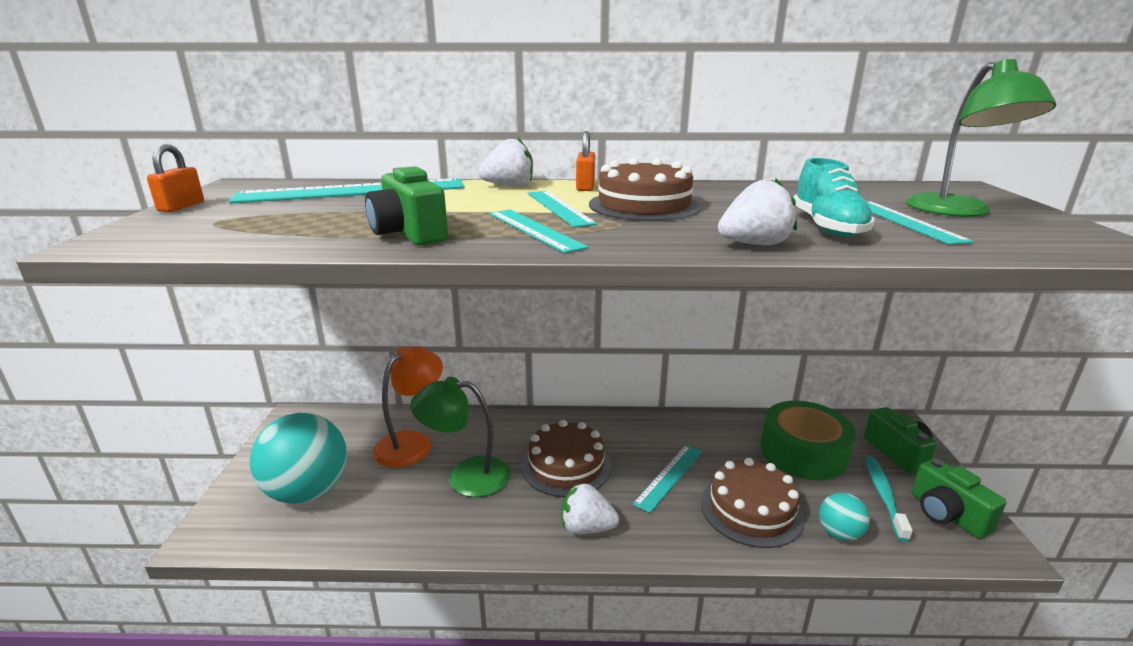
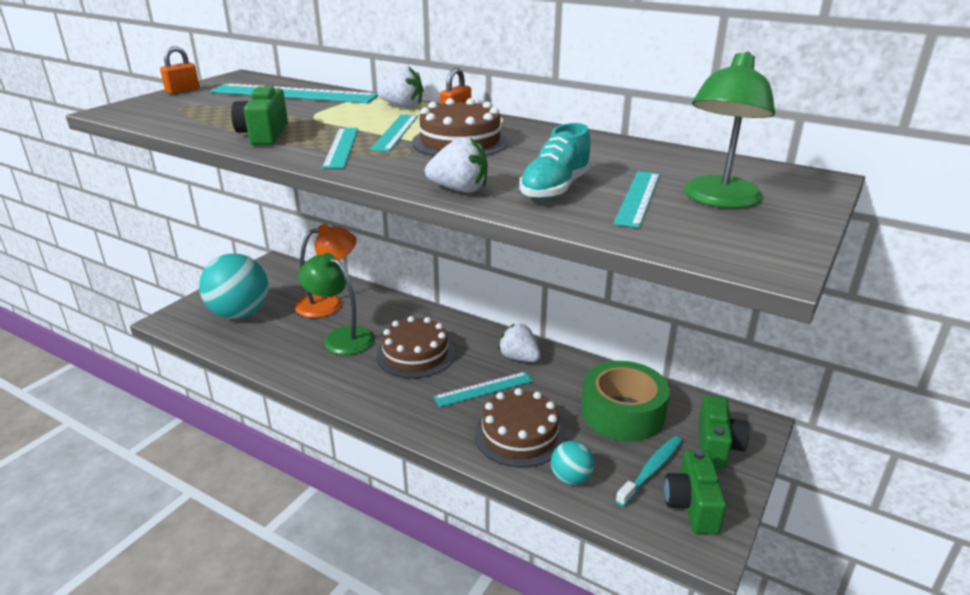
camera: 30 degrees right, 5 degrees up
(587, 527) = (384, 399): white strawberry -> white strawberry (519, 358)

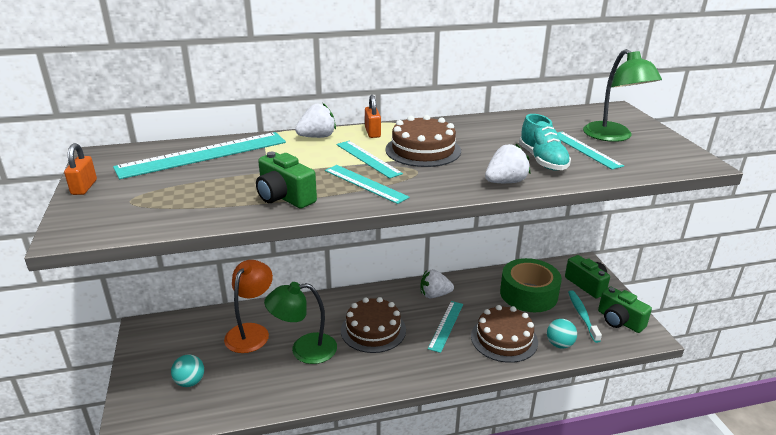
camera: 45 degrees left, 0 degrees up
(240, 313) = (190, 382): turquoise ball -> turquoise ball, size x0.48

